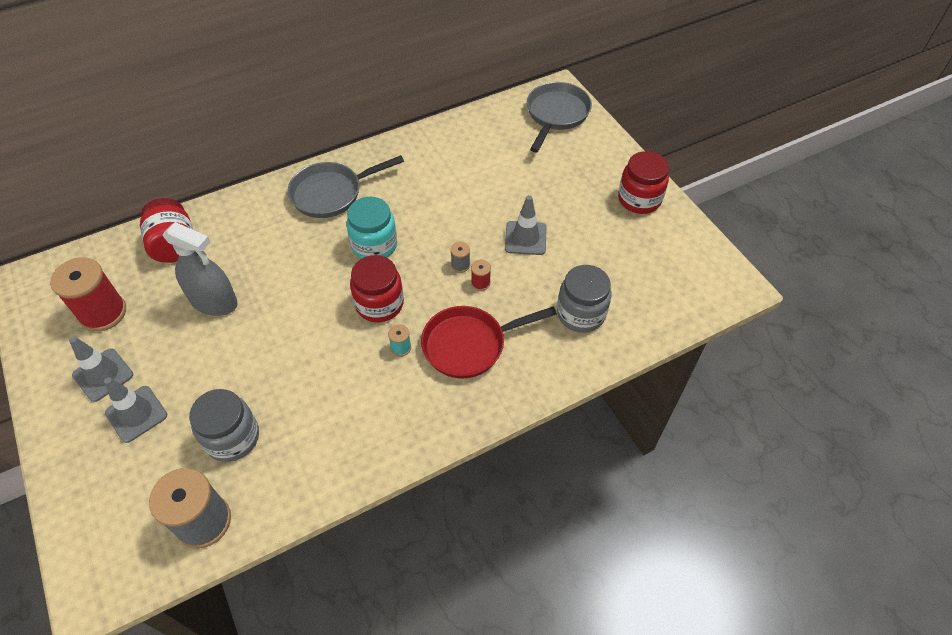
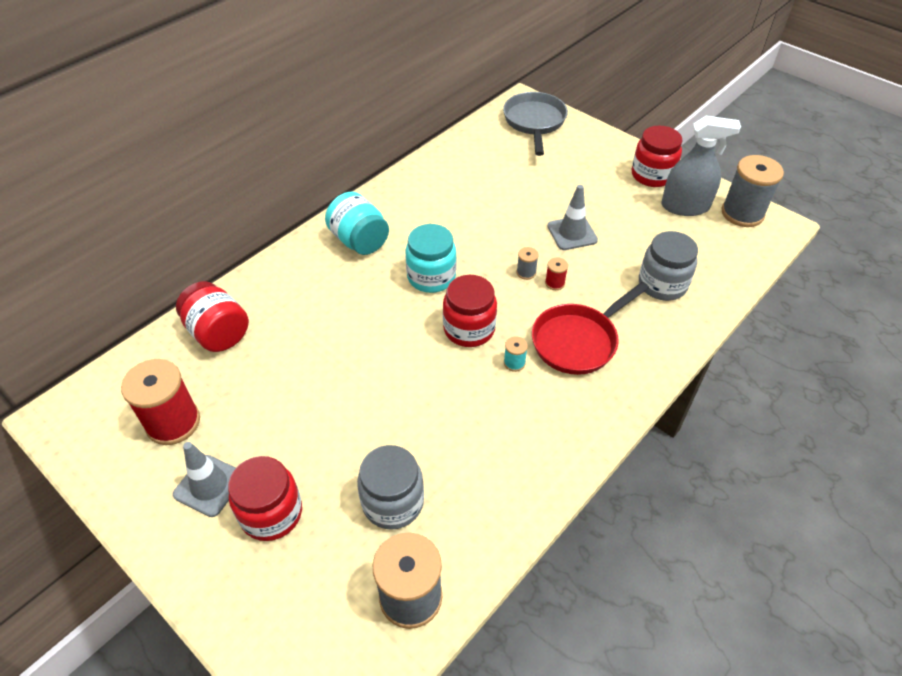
camera: 20 degrees left, 5 degrees down
(136, 414) = (271, 513): grey traffic cone -> red jar
(214, 302) = (294, 375): grey spray bottle -> grey spray bottle (685, 206)
(331, 193) = (359, 241): grey pan -> turquoise jar
(707, 264) = (742, 213): none -> grey spool

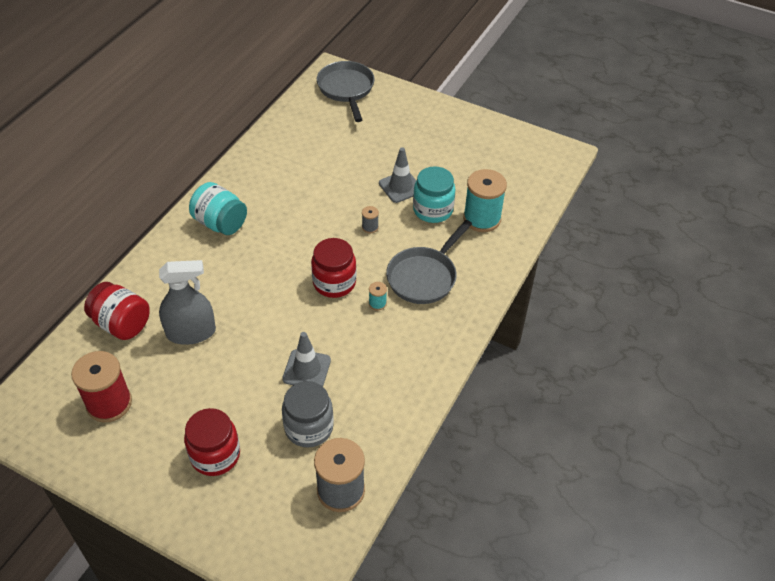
camera: 15 degrees left, 0 degrees up
(209, 485) = (157, 445): grey traffic cone -> grey traffic cone (306, 369)
(431, 277) = (291, 244): turquoise jar -> turquoise jar (433, 210)
(554, 283) = (395, 232): red spool -> none
(578, 341) = (424, 276): red pan -> grey pan
(652, 175) = (457, 124): red jar -> none
(662, 284) = (482, 219): grey jar -> turquoise spool
(685, 206) = (488, 148): grey spray bottle -> grey spray bottle (191, 332)
(742, 213) = (535, 147): grey spool -> none

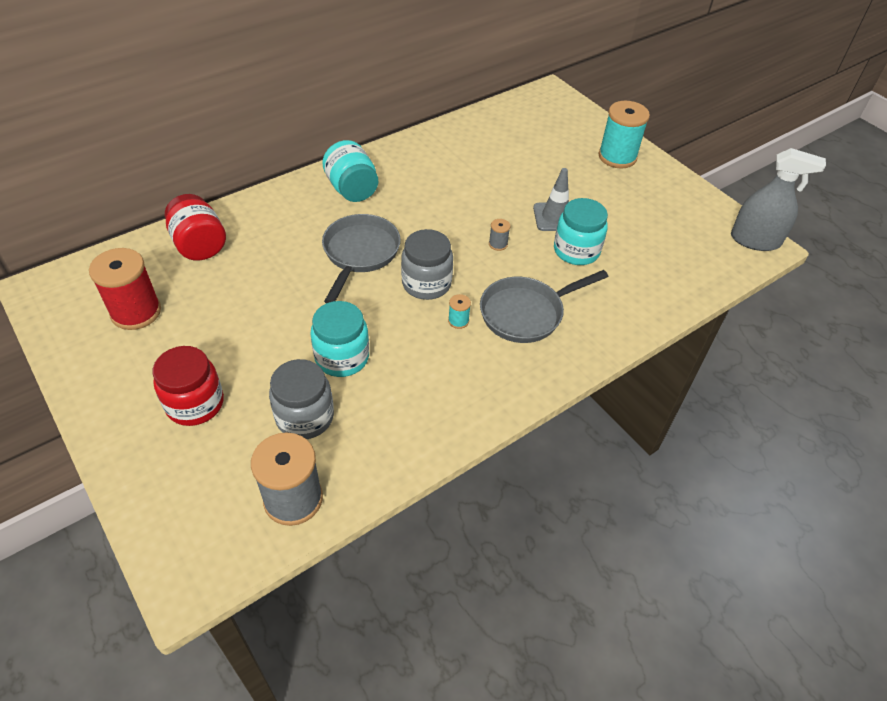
camera: 25 degrees right, 0 degrees up
(191, 332) = (255, 277): grey spray bottle -> grey spray bottle (755, 240)
(306, 369) = (342, 357): grey traffic cone -> turquoise jar
(334, 283) = (426, 284): red jar -> grey jar
(346, 89) = (554, 112): grey pan -> grey pan (359, 254)
(482, 219) = (626, 278): turquoise spool -> turquoise spool (617, 157)

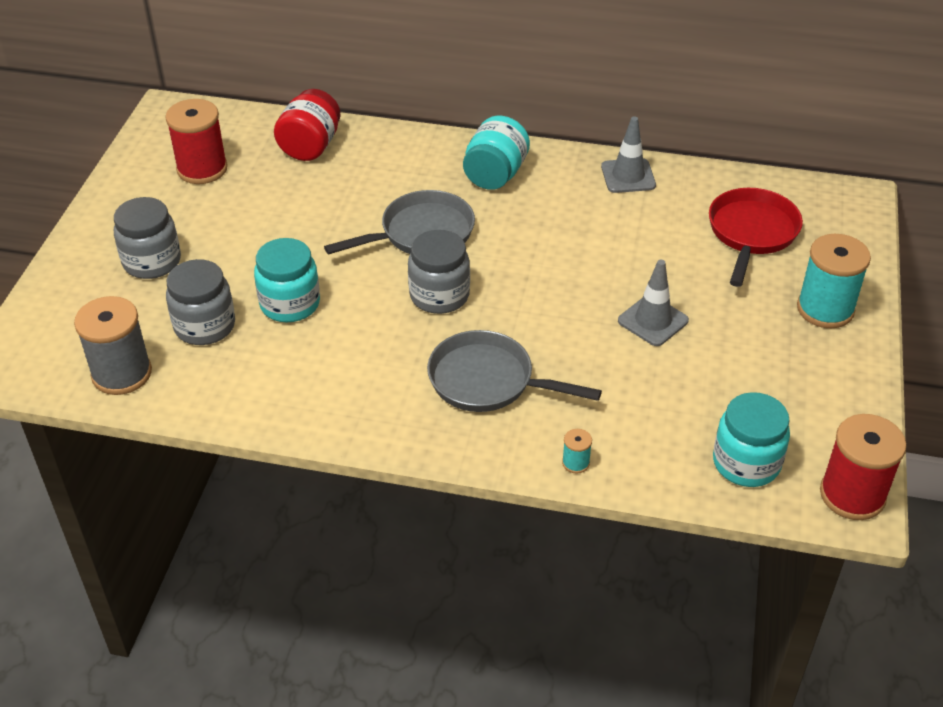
camera: 50 degrees right, 5 degrees down
(195, 404) = (152, 262): red jar -> grey jar
(427, 145) = (628, 176): none -> grey traffic cone
(458, 321) = (420, 344): turquoise spool -> turquoise spool (575, 463)
(498, 244) = (555, 307): grey spool -> none
(532, 139) = (751, 233): none -> red pan
(576, 251) = (624, 364): turquoise jar -> turquoise jar (746, 463)
(755, 240) = (852, 495): grey spray bottle -> red spool

